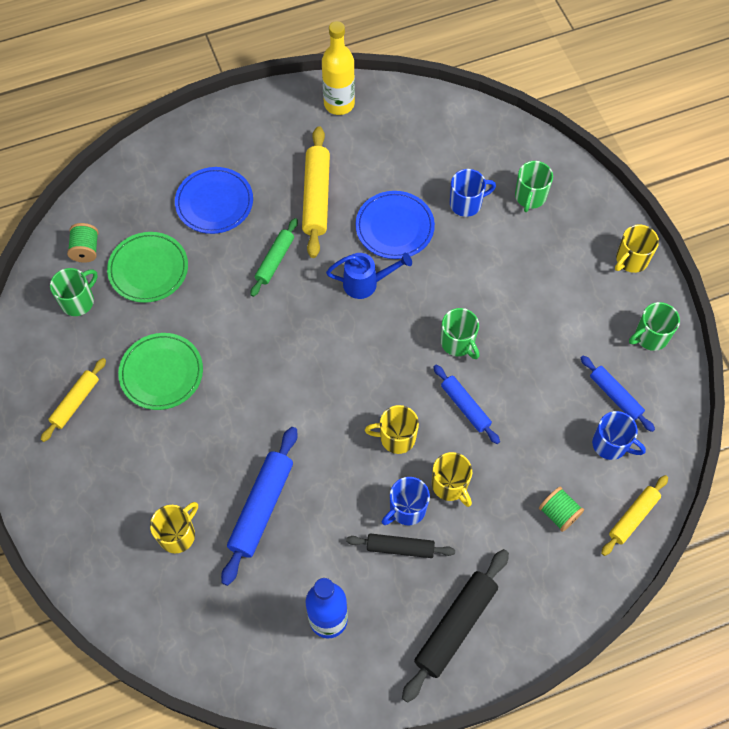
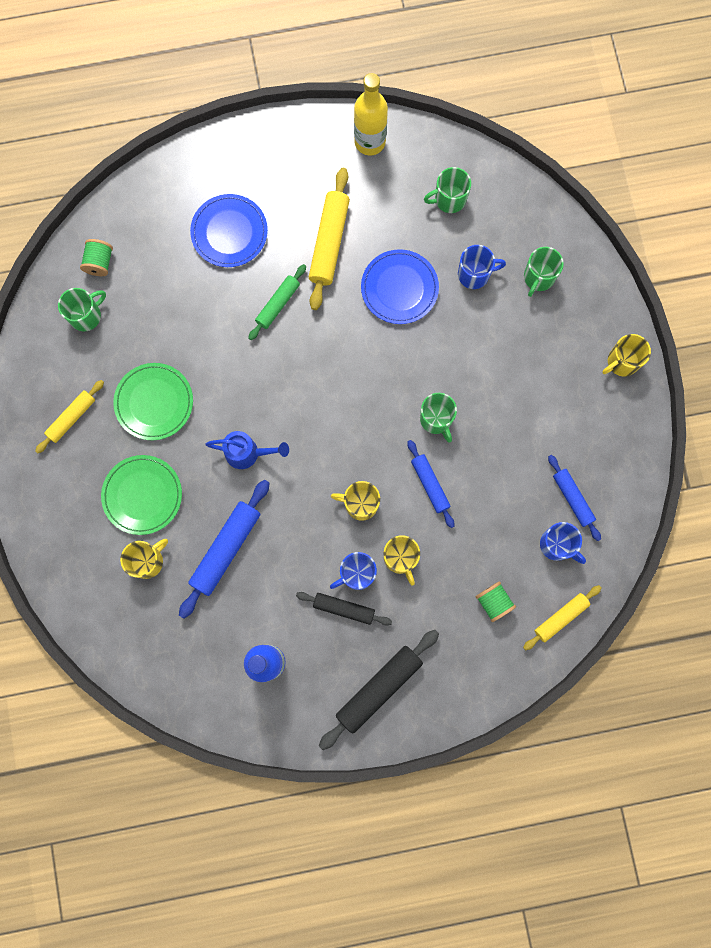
camera: 10 degrees right, 15 degrees up
(148, 269) = (156, 293): green plate -> green plate (142, 495)
(366, 283) = (361, 343): blue watering can -> blue watering can (248, 453)
(650, 336) = (620, 444): green mug -> green mug (449, 199)

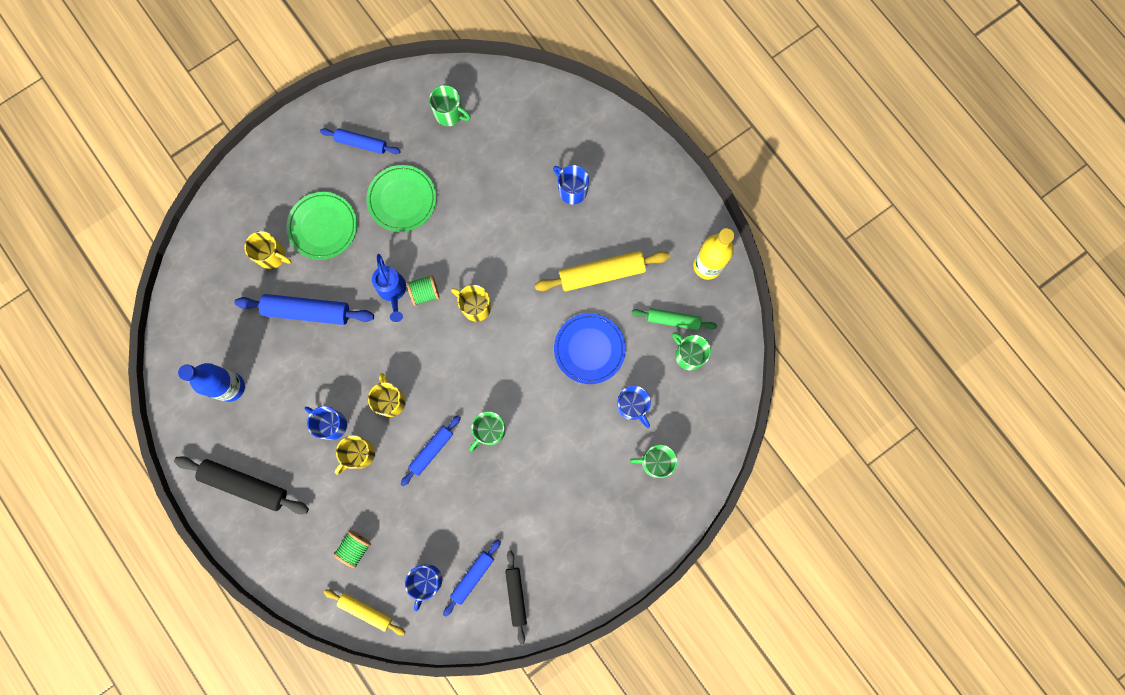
camera: 65 degrees right, 0 degrees up
(71, 418) = (361, 143): yellow rolling pin -> blue rolling pin
(99, 262) = (498, 103): green spool -> green spool (425, 293)
(229, 232) = (572, 190): blue plate -> blue mug
(278, 304) = (529, 257): green rolling pin -> green rolling pin (673, 320)
(344, 609) = (298, 427): black rolling pin -> black rolling pin (516, 596)
(622, 362) = (613, 568): yellow mug -> yellow mug (475, 306)

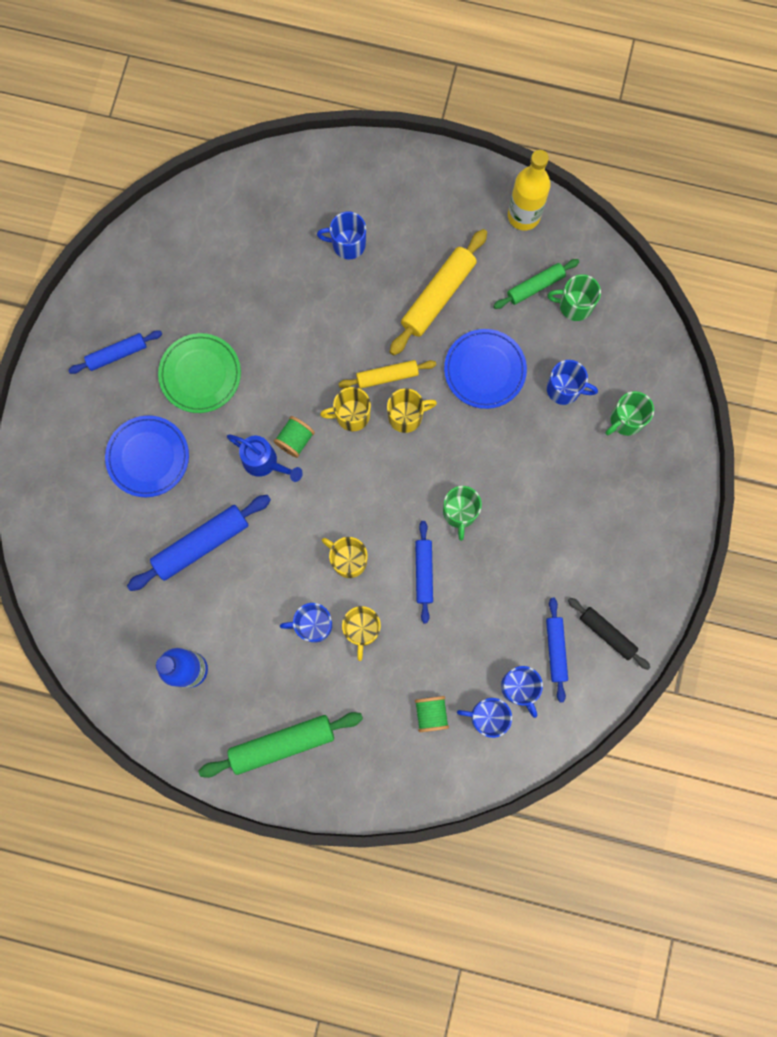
camera: 40 degrees left, 0 degrees up
(245, 485) = (282, 744): black rolling pin -> green rolling pin
(272, 256) = (123, 521): yellow mug -> yellow mug (406, 416)
(323, 227) = (148, 457): green plate -> blue plate
(366, 611) = (488, 759): yellow rolling pin -> yellow rolling pin (387, 376)
(389, 582) = (487, 717): none -> blue mug
(449, 114) = (176, 264): green mug -> none

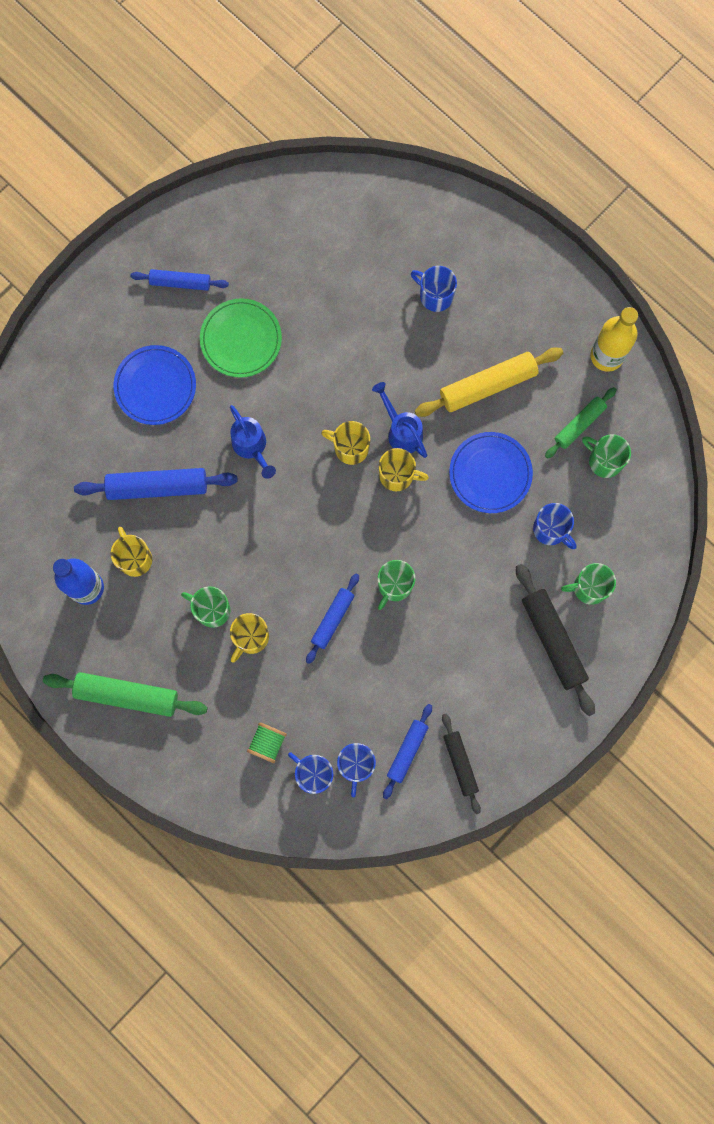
camera: 30 degrees right, 0 degrees up
(295, 440) = (289, 442): green spool -> none
(313, 625) = (211, 610): blue mug -> green mug
(348, 560) = (274, 571): yellow mug -> yellow mug (134, 558)
(387, 376) = (401, 431): yellow rolling pin -> blue watering can
(535, 286) = (579, 424): green rolling pin -> green rolling pin turned 45 degrees counterclockwise
(622, 482) = (553, 640): none -> black rolling pin

